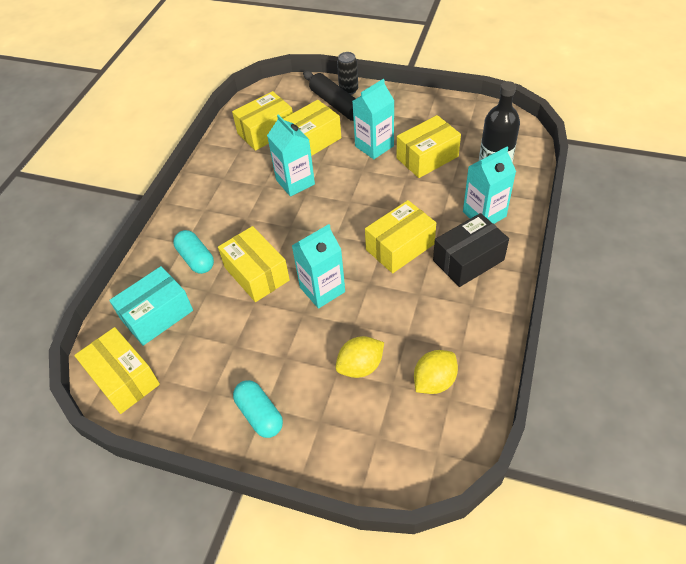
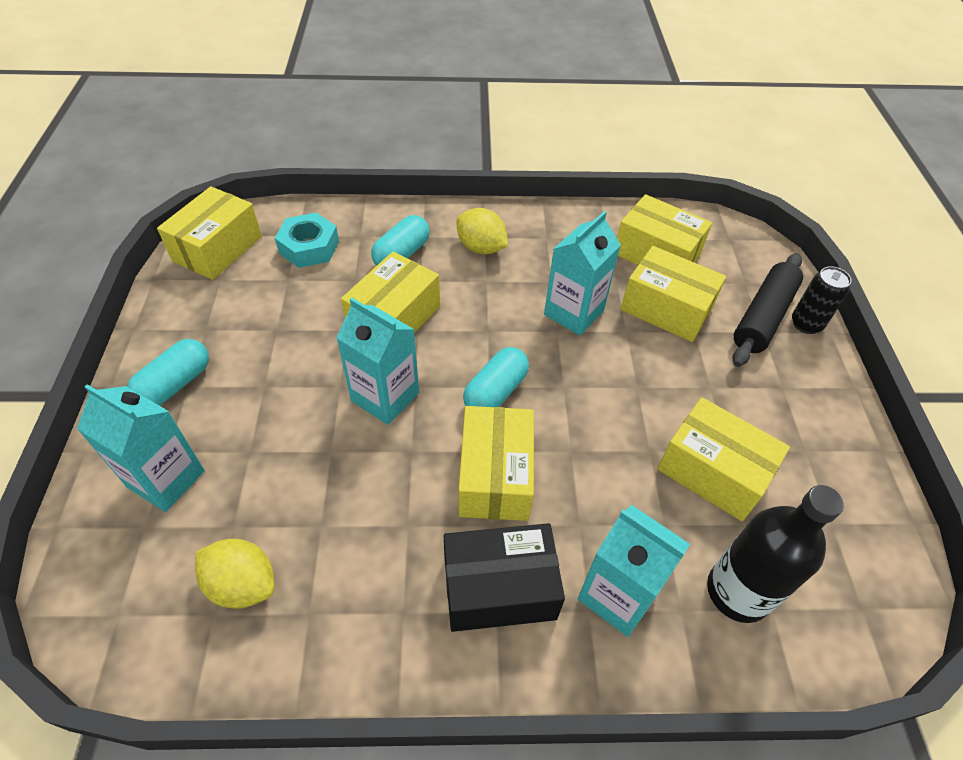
camera: 65 degrees right, 0 degrees up
(157, 315) = (309, 247): turquoise box -> turquoise nut
(340, 233) = (495, 392): none -> turquoise capsule
(360, 366) = (259, 477): yellow lemon -> yellow lemon (481, 248)
(374, 146) = (698, 389): turquoise carton -> turquoise carton (166, 479)
(400, 247) = (495, 476): yellow box -> yellow box turned 60 degrees clockwise
(468, 260) = (499, 588): black box -> black box turned 45 degrees counterclockwise

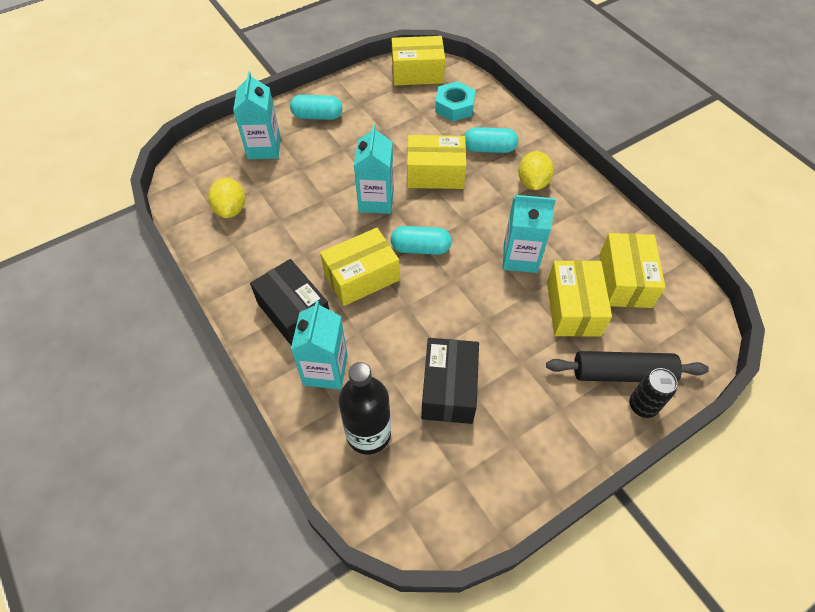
camera: 60 degrees right, 5 degrees up
(713, 471) = (449, 389): yellow box -> black box

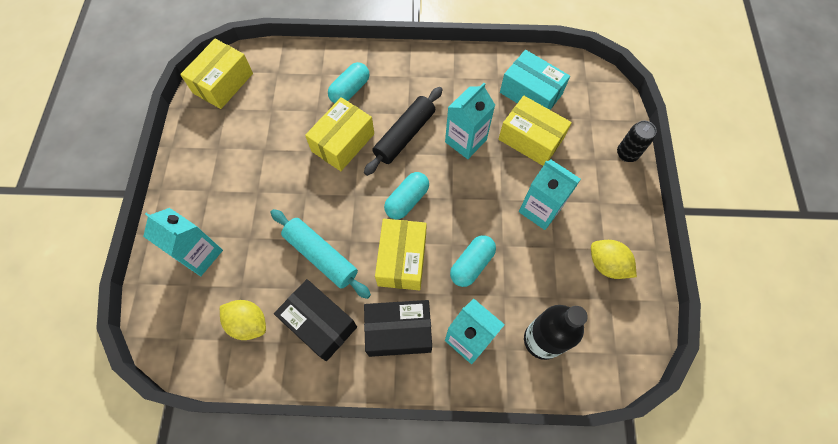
camera: 55 degrees left, 10 degrees up
(317, 116) = (201, 189): turquoise capsule -> turquoise capsule (471, 264)
(320, 220) = (321, 256): none -> turquoise rolling pin
(376, 200) = (335, 202): turquoise carton -> turquoise carton (540, 209)
(449, 389) = (541, 261): black box -> black box (320, 324)
(454, 107) = (286, 83): turquoise nut -> none
(532, 182) = (406, 86): yellow lemon -> yellow lemon (607, 264)
(622, 373) = (597, 147): black rolling pin -> black rolling pin (404, 135)
(625, 280) = (530, 93): yellow box -> turquoise box

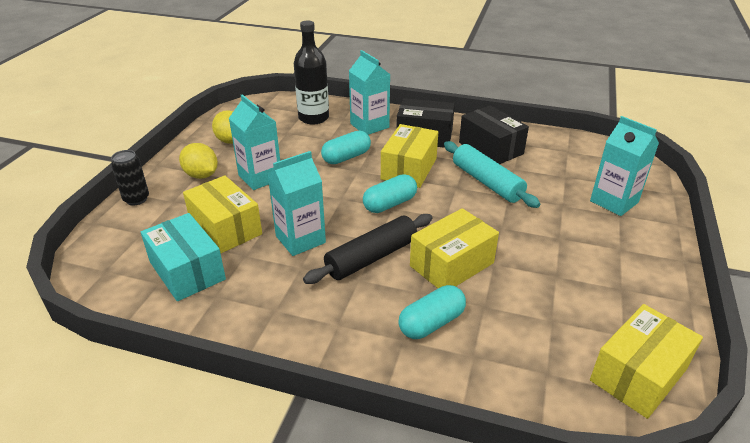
camera: 165 degrees left, 30 degrees down
(248, 323) = (554, 157): yellow lemon -> yellow lemon (201, 175)

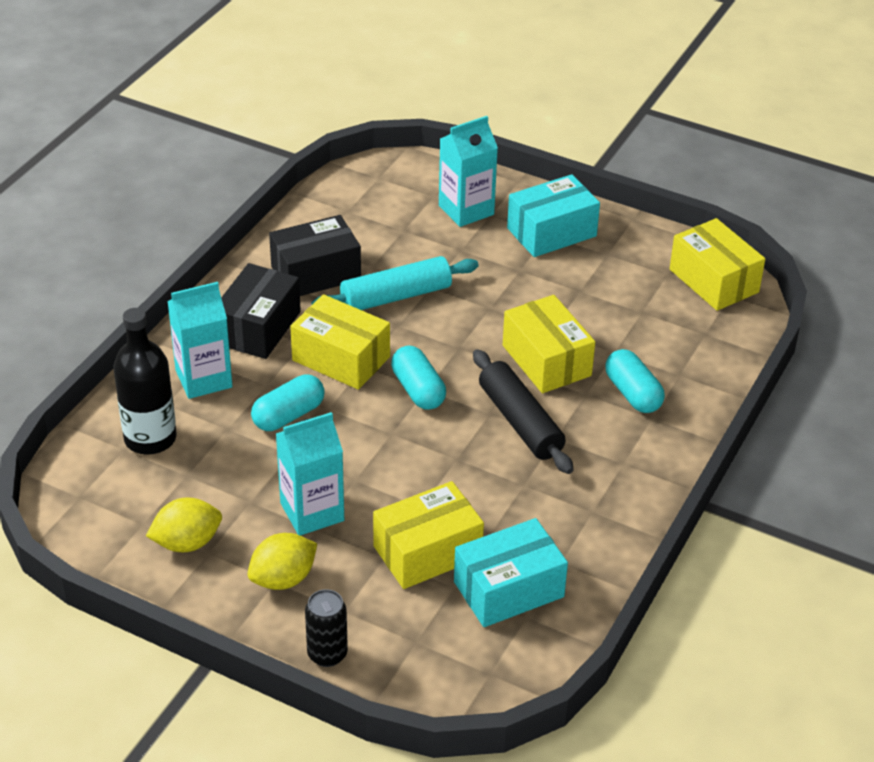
camera: 80 degrees left, 5 degrees up
(300, 239) = (471, 480): turquoise carton -> none
(346, 157) = (288, 415): turquoise capsule -> turquoise capsule turned 75 degrees clockwise
(624, 250) = (551, 232): none -> turquoise box

